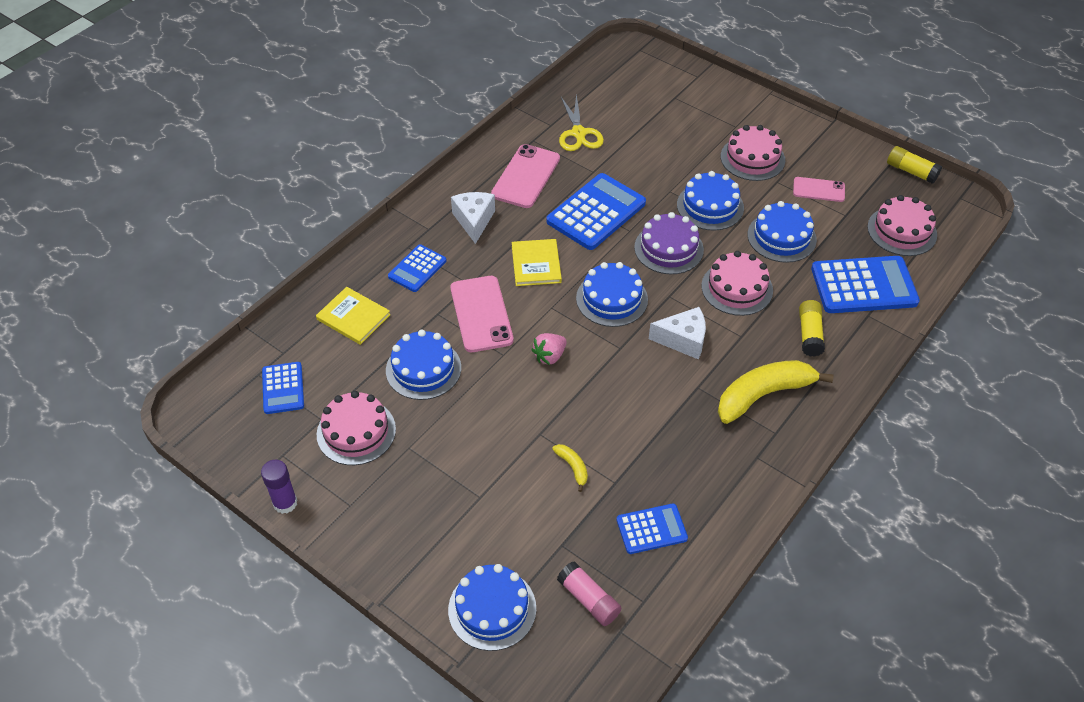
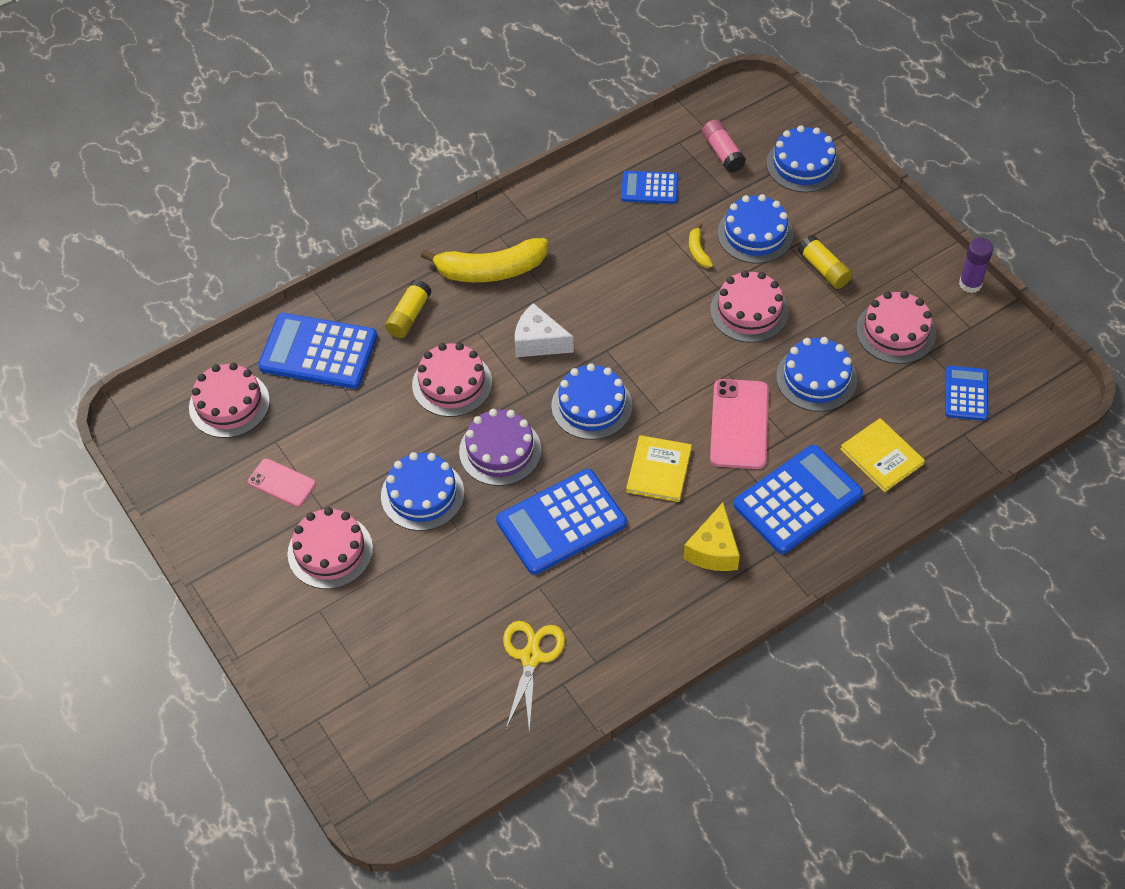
camera: 160 degrees left, 5 degrees up
(417, 269) = (798, 500): blue calculator -> blue calculator, size x1.77
(474, 221) = (713, 550): white cheese -> yellow cheese
(502, 417) = (749, 311): none -> pink cake
(526, 176) = (627, 602): pink phone -> none
(549, 356) = (682, 359): pink strawberry -> none
(781, 237) = (366, 432): blue cake -> blue cake (755, 234)
(911, 171) = (155, 479): yellow glue stick -> yellow glue stick (823, 269)

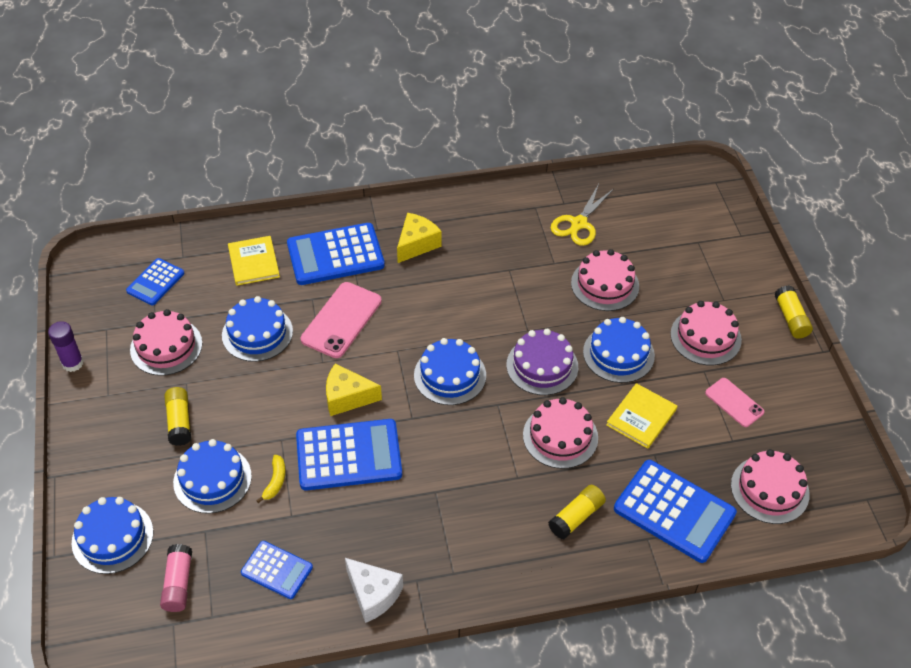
camera: 160 degrees left, 5 degrees down
(234, 613) = (791, 318): none -> yellow glue stick
(491, 270) = (479, 536): yellow banana -> none
(538, 342) = (467, 447): white cheese -> white cheese (373, 594)
(561, 522) = (517, 298): blue calculator -> blue calculator (349, 455)
(659, 470) = (424, 309): yellow book -> yellow book (641, 417)
(681, 347) = (347, 397): none -> yellow cheese
(749, 311) = (270, 407): pink cake -> pink cake (605, 284)

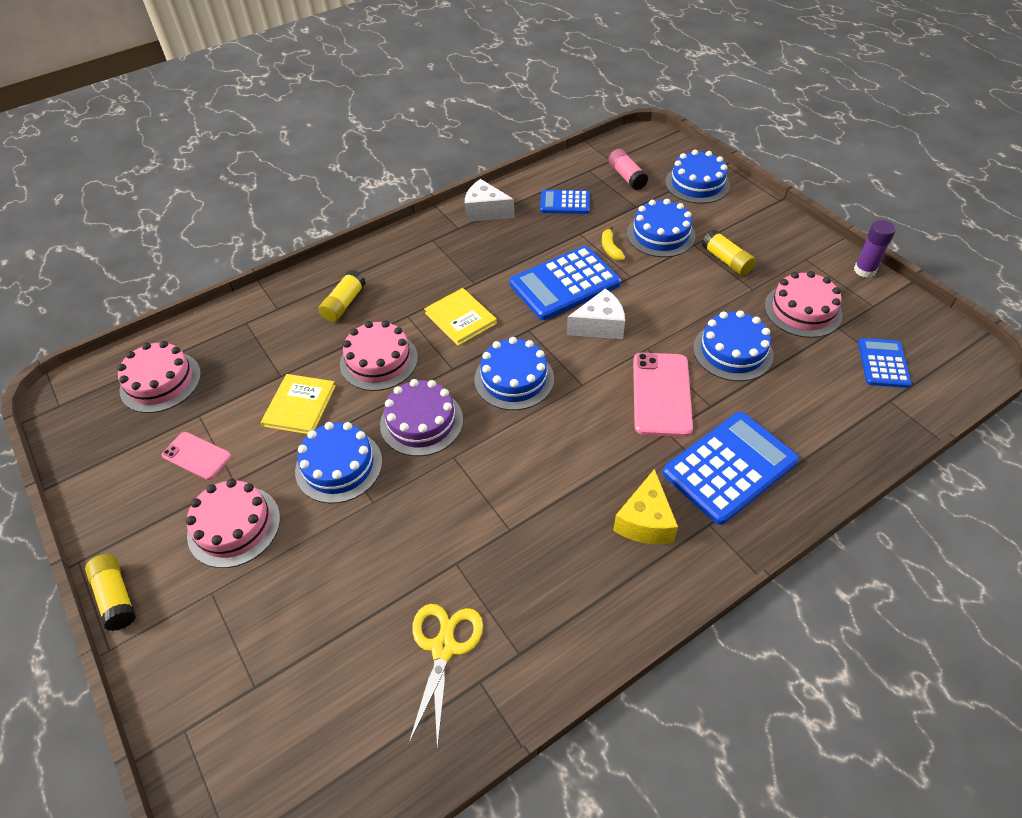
camera: 160 degrees right, 0 degrees up
(254, 262) = (810, 423): yellow book -> yellow book (460, 318)
(347, 397) = (599, 326): yellow cheese -> white cheese
(605, 284) = (378, 554): pink cake -> none
(674, 511) = (255, 335): blue calculator -> none

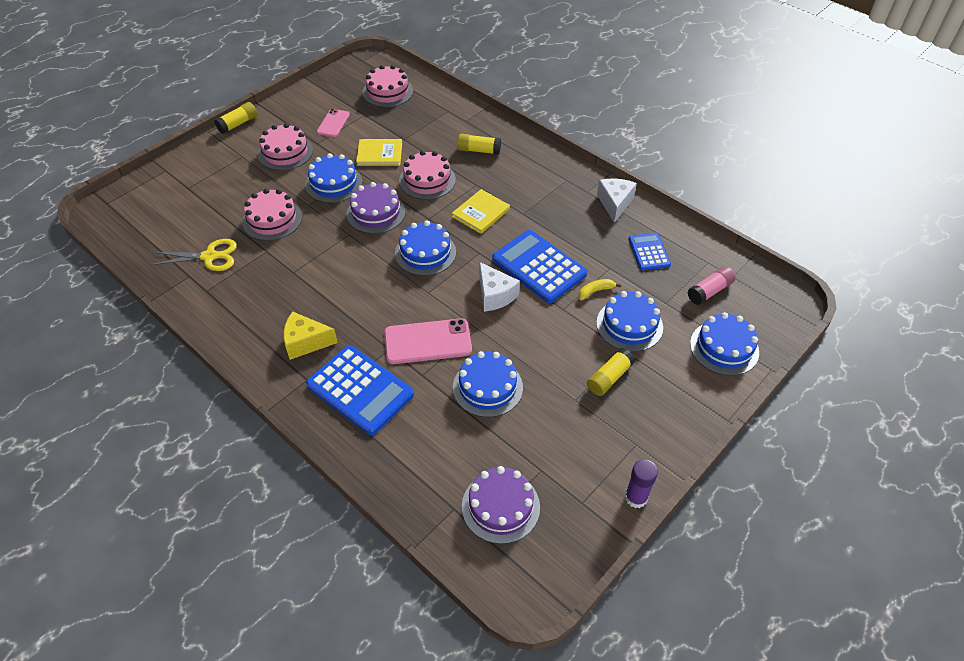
camera: 75 degrees right, 0 degrees up
(802, 310) = (556, 440): pink cake -> pink cake (272, 219)
(883, 363) = (500, 506): blue calculator -> purple cake

